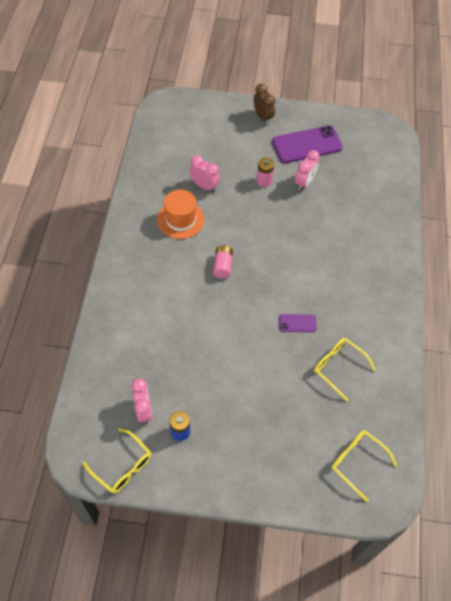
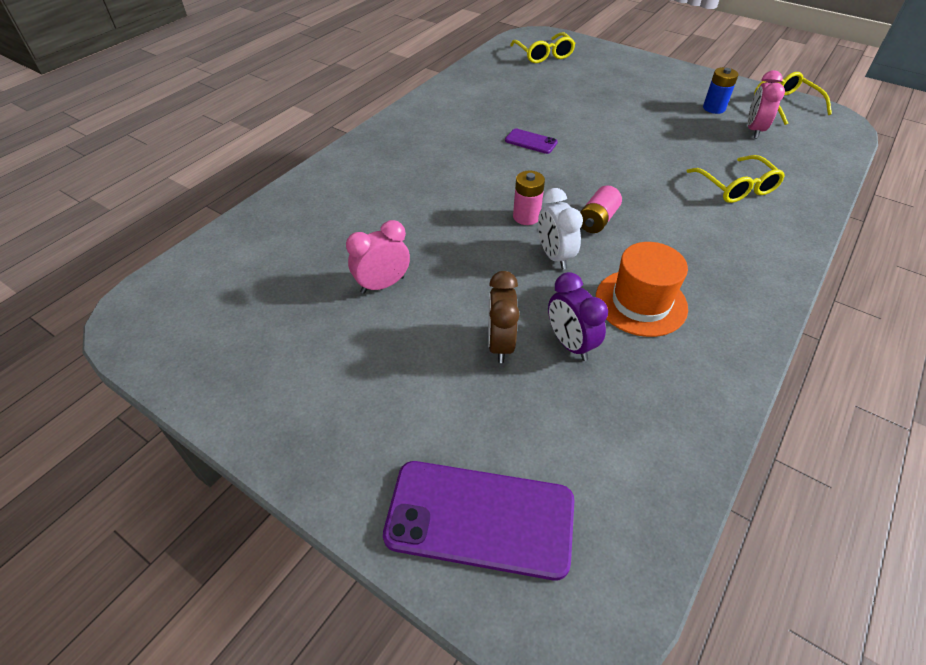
camera: 150 degrees left, 10 degrees down
(204, 186) = (570, 344): pink clock -> purple clock
(234, 231) = (554, 256): none -> white clock
(262, 117) = (346, 454): brown clock -> brown clock (500, 344)
(264, 180) = (450, 313): pink battery -> pink battery (526, 216)
(307, 145) = (314, 349): purple phone -> purple phone (480, 518)
(338, 367) = (512, 102): yellow glasses -> yellow glasses (736, 187)

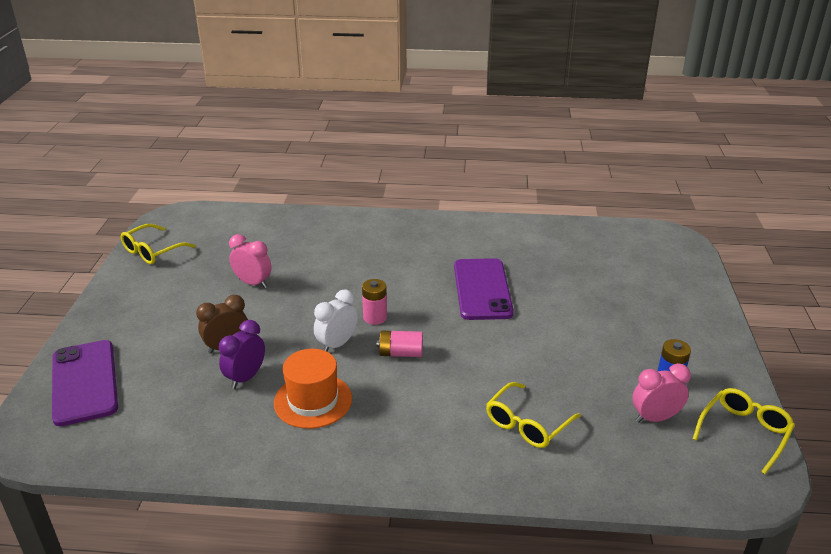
camera: 60 degrees right, 15 degrees down
(531, 141) = (482, 289): purple phone -> purple phone, size x2.09
(544, 55) = (642, 253): yellow glasses -> yellow glasses (152, 251)

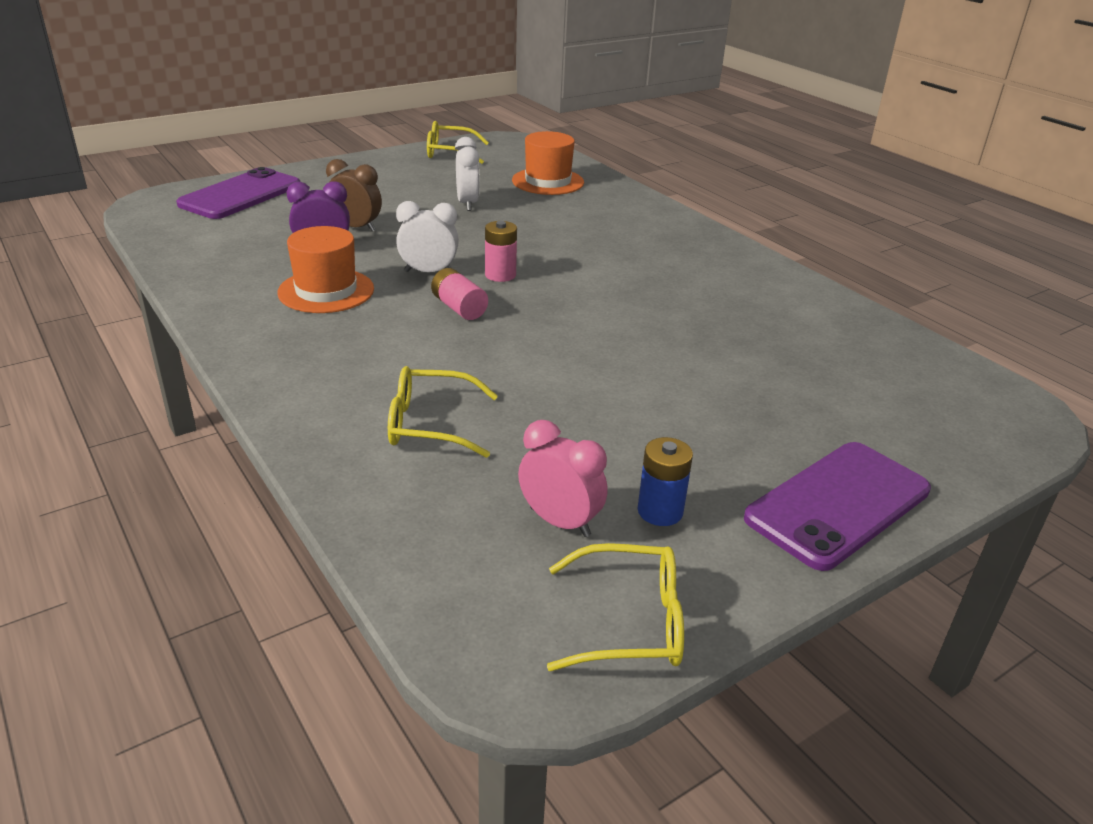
camera: 50 degrees right, 0 degrees up
(253, 283) = (467, 204): pink clock -> white clock
(262, 236) = (548, 181): none -> orange hat
(482, 289) = (647, 315): purple phone -> purple phone (838, 504)

